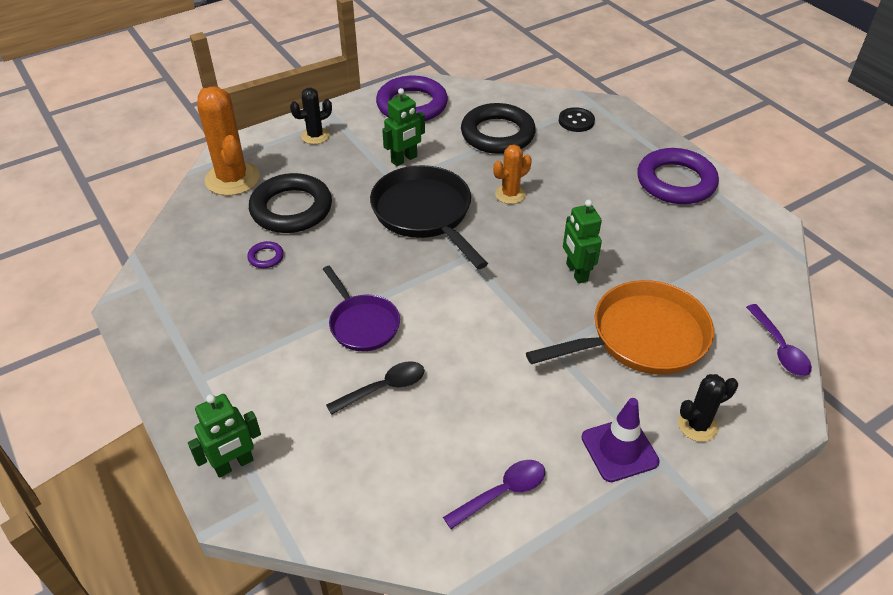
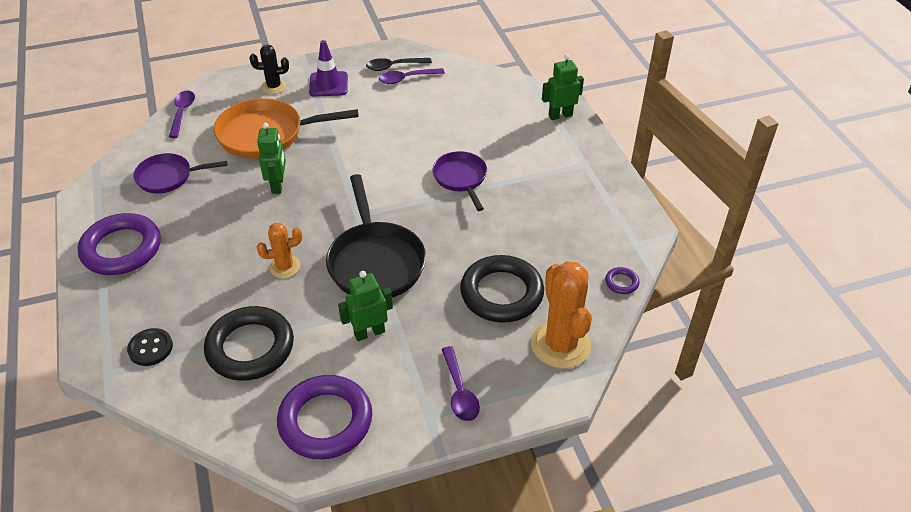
camera: 165 degrees left, 0 degrees up
(266, 257) = (531, 247): purple ring -> purple ring (621, 282)
(315, 136) = (459, 391): black cactus -> purple spoon
(383, 388) = (457, 137): black spoon -> black spoon (394, 66)
(705, 258) = (168, 177): none -> purple pan

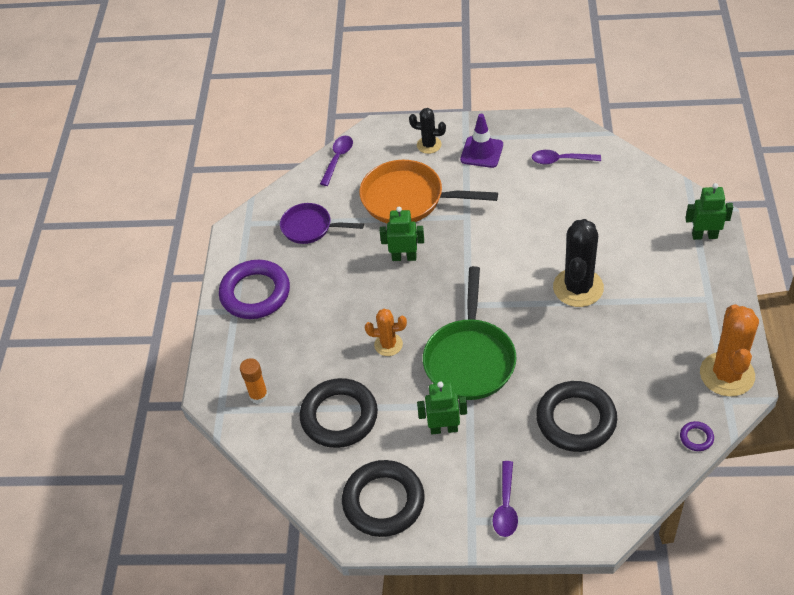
camera: 25 degrees right, 5 degrees up
(150, 348) = (258, 396): black button -> orange glue stick
(278, 185) = (404, 257): green robot -> green robot turned 105 degrees counterclockwise
(325, 421) = (383, 501): purple ring -> black ring
(375, 262) = (470, 359): black pan -> green pan
(394, 66) = (552, 143): black spoon -> none
(461, 178) = (578, 287): purple pan -> black cactus
(560, 344) = (613, 486): orange cactus -> orange cactus (727, 374)

